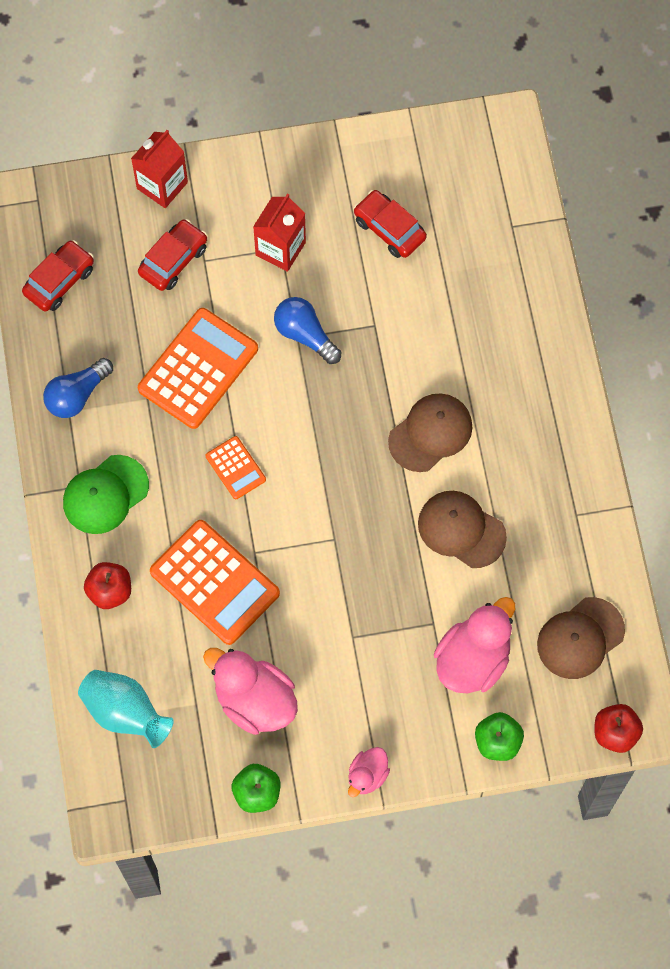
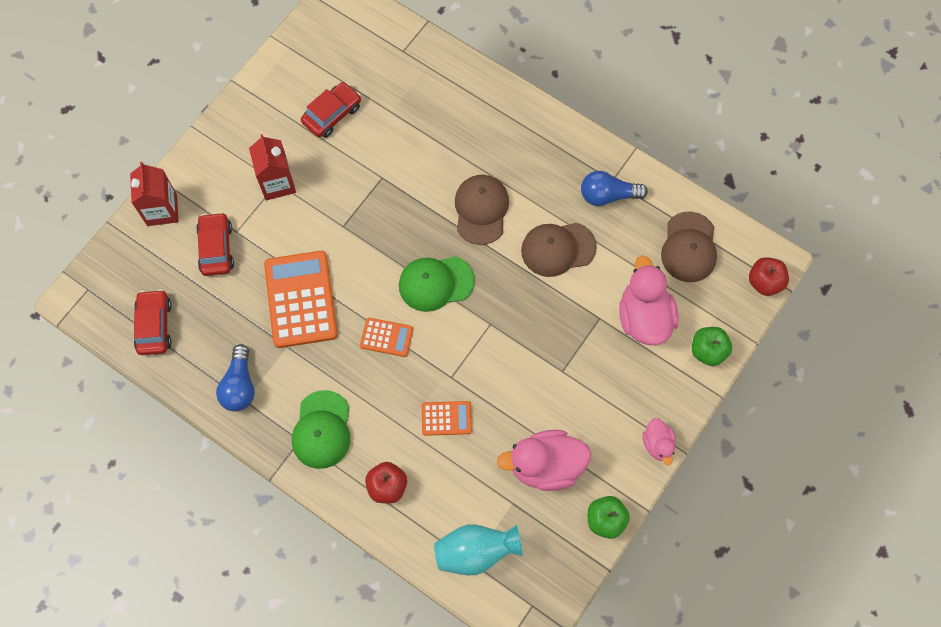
camera: 45 degrees left, 0 degrees up
(214, 582) = (446, 418): orange calculator -> orange calculator, size x0.51
(305, 335) = (345, 220): blue light bulb -> blue light bulb (607, 195)
(324, 460) = (436, 283): none -> green cap
(389, 229) = (332, 114): red car -> red car turned 135 degrees clockwise

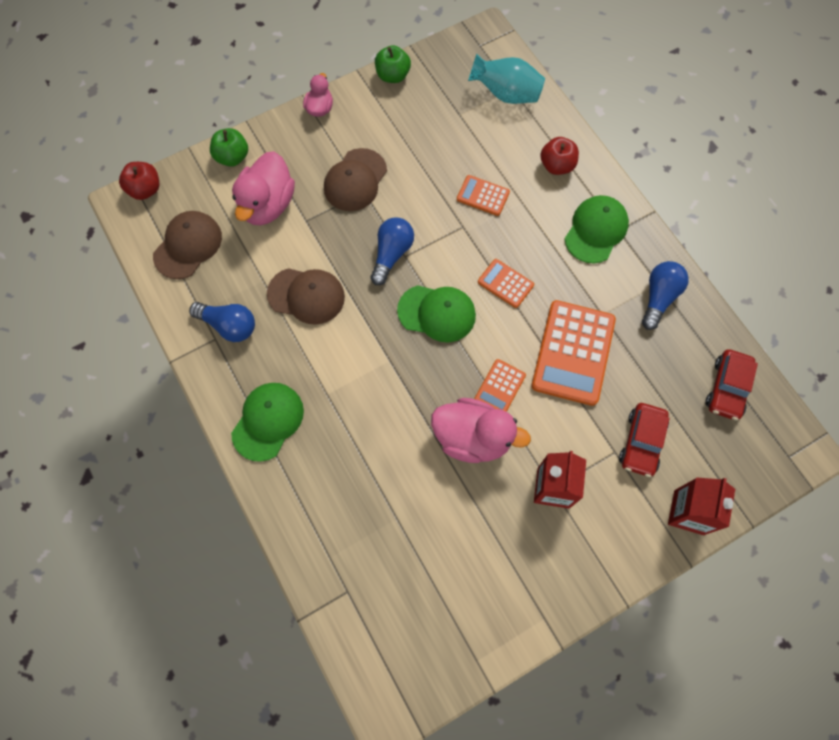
camera: 155 degrees left, 0 degrees up
(332, 114) = (462, 545): red car -> none
(352, 242) = (499, 387): none -> orange calculator
(481, 210) = (357, 365): brown cap -> brown cap (355, 180)
(503, 320) = (391, 254): none -> blue light bulb
(529, 136) = (268, 421): none -> green cap
(545, 466) = (418, 129): pink duck -> pink duck (472, 438)

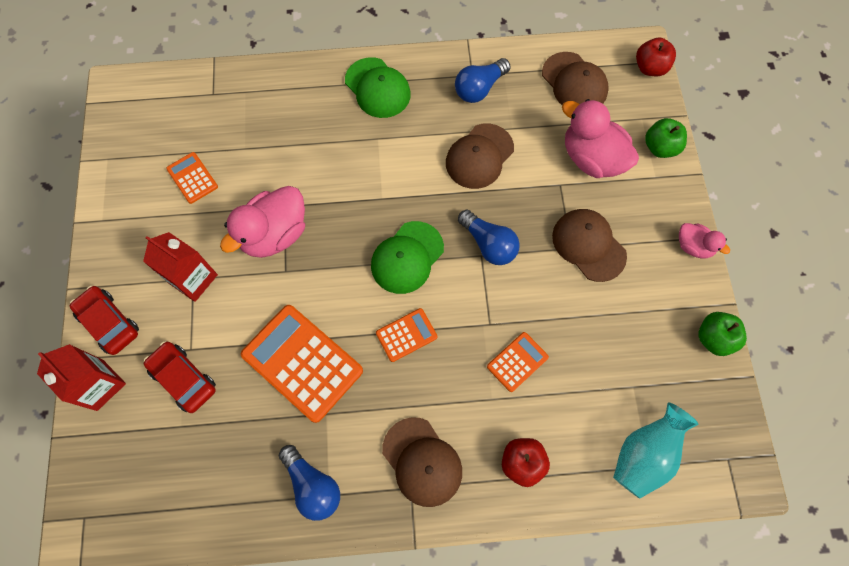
camera: 115 degrees right, 0 degrees up
(499, 387) = (306, 278): orange calculator -> orange calculator (192, 178)
(596, 230) = (422, 462): green cap -> brown cap
(727, 388) = (182, 498): red car -> red car (109, 323)

